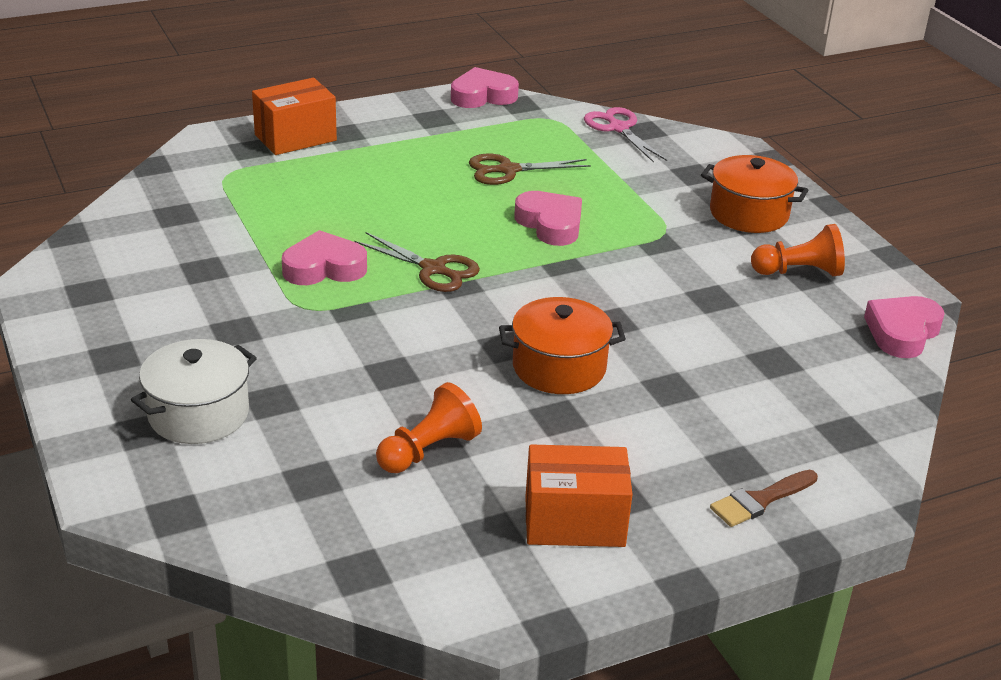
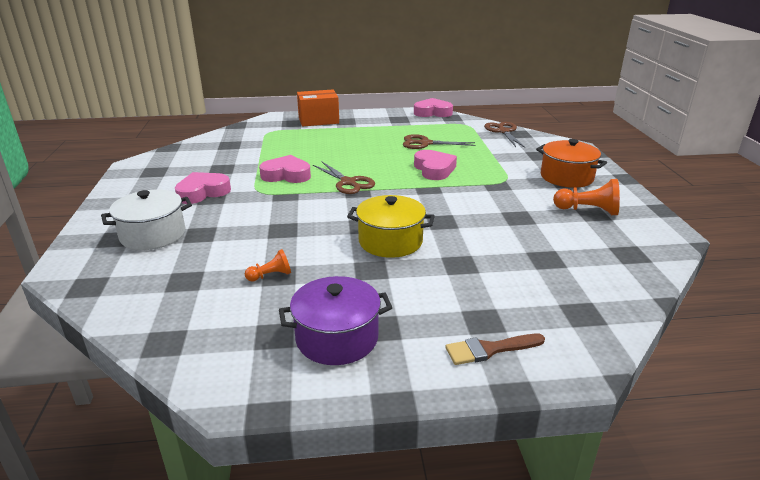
camera: 20 degrees right, 5 degrees down
(428, 450) = (270, 276): orange pawn -> orange pawn, size x0.59
(559, 367) = (390, 241): orange pot -> yellow pot
(574, 521) = (337, 338): orange box -> purple pot
(618, 128) = (503, 131): pink scissors -> brown scissors
(902, 332) = (654, 255): pink heart -> pink heart (203, 192)

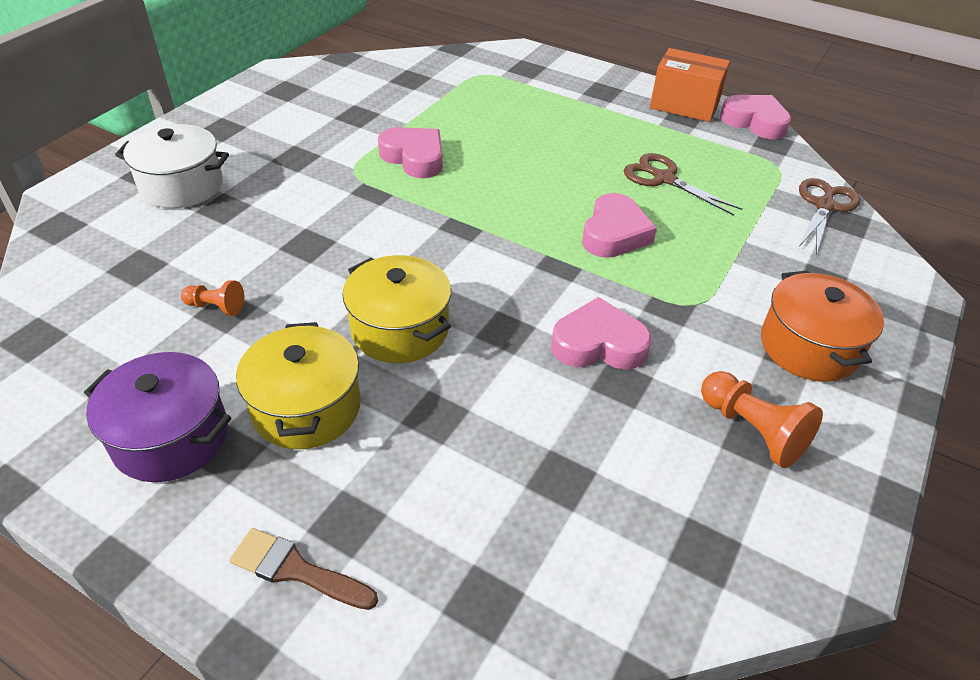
camera: 35 degrees right, 15 degrees up
(203, 192) = (295, 145): pink heart -> pink heart (598, 344)
(318, 120) = (567, 77): orange box -> orange box (684, 105)
(348, 182) = (471, 204): brown scissors -> none
(392, 291) = (306, 407): none -> yellow pot

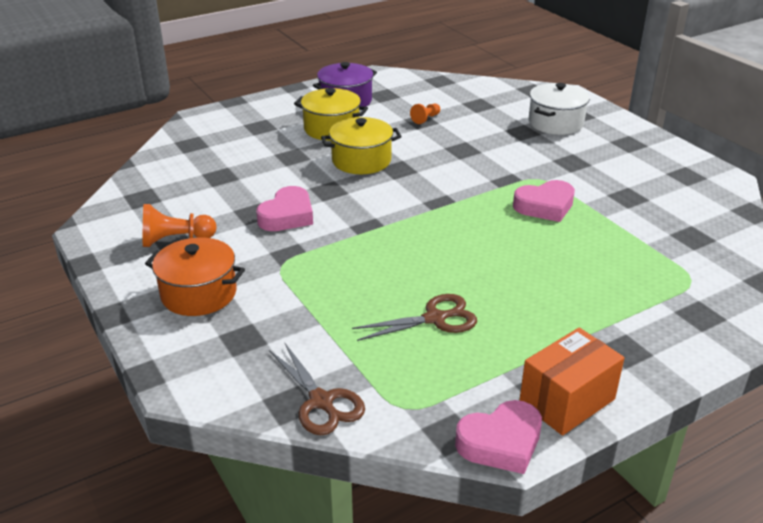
camera: 120 degrees right, 10 degrees down
(296, 570) = (251, 114): brown brush -> none
(614, 233) = (382, 262): pink heart -> none

